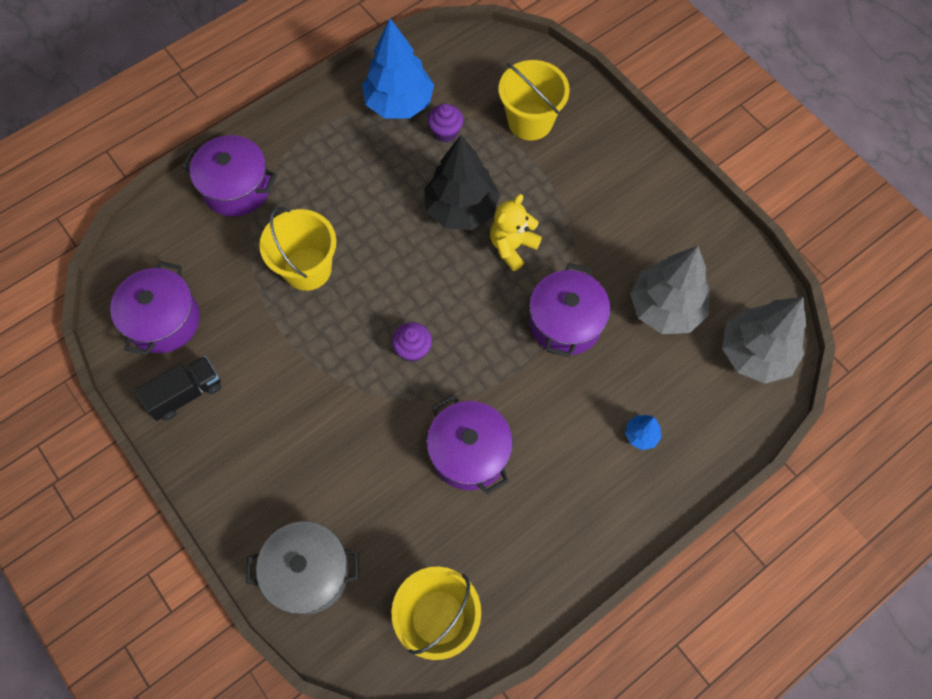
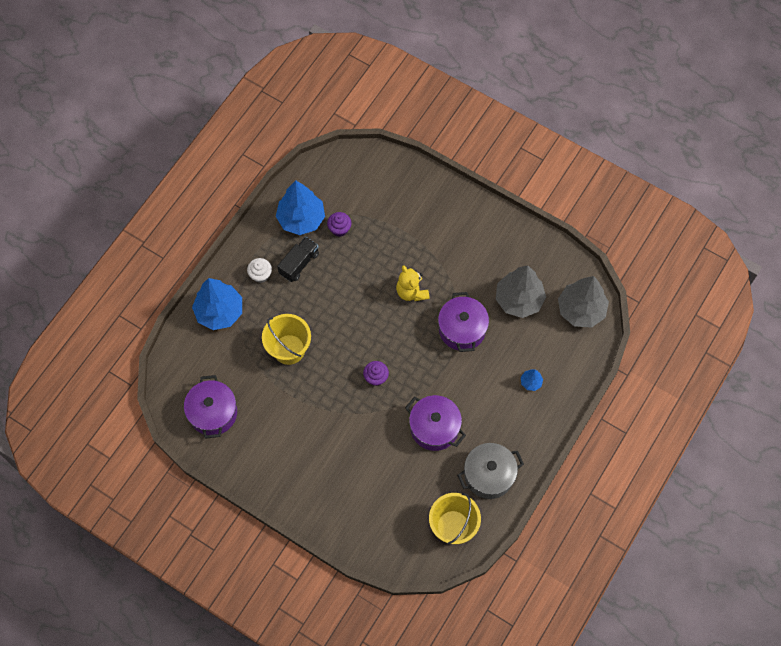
camera: 20 degrees left, 0 degrees up
(186, 394) = (248, 453): black truck -> black truck (299, 263)
(237, 188) = (220, 312): purple pot -> blue tree
(309, 572) = (368, 528): grey pot -> grey pot (489, 475)
(313, 158) = (260, 275): none -> white cupcake
(461, 209) = (370, 278): black tree -> none
(512, 246) = (411, 292): yellow teddy bear -> yellow teddy bear turned 45 degrees counterclockwise
(530, 121) = (391, 204): yellow bucket -> none

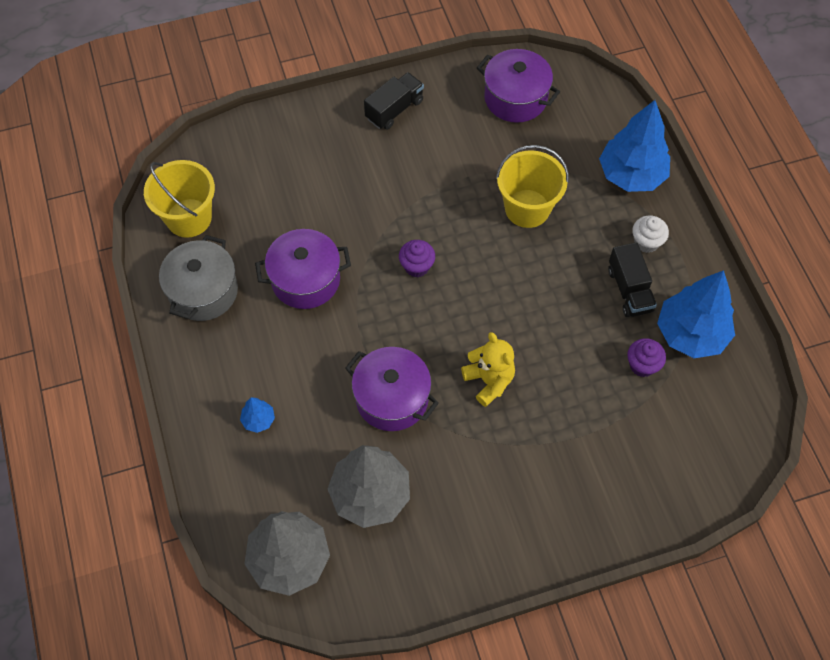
camera: 130 degrees right, 5 degrees down
(279, 475) = (394, 109): none -> black truck
(411, 292) = (489, 381): yellow teddy bear -> yellow teddy bear turned 45 degrees clockwise

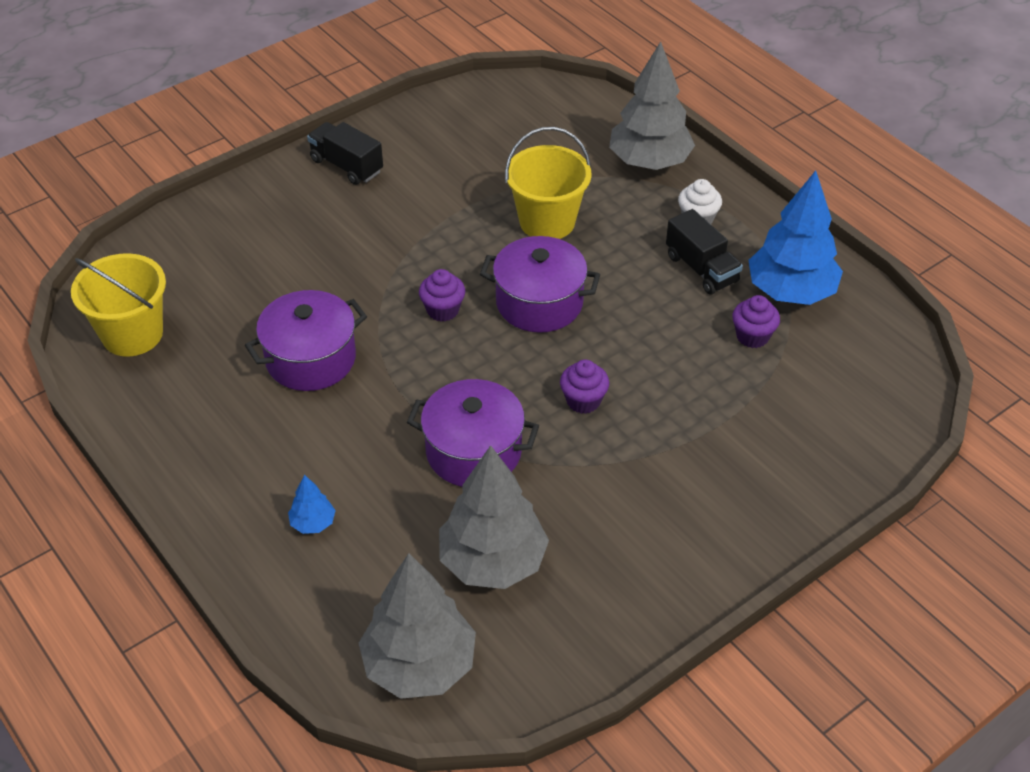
camera: 20 degrees left, 15 degrees down
(203, 291) = (183, 406): grey pot -> none
(394, 109) = (346, 166): black truck -> black truck turned 75 degrees counterclockwise
(489, 381) = (583, 401): yellow teddy bear -> purple cupcake
(515, 98) = (484, 123): purple pot -> purple pot (539, 303)
(631, 175) = (649, 162): blue tree -> grey tree

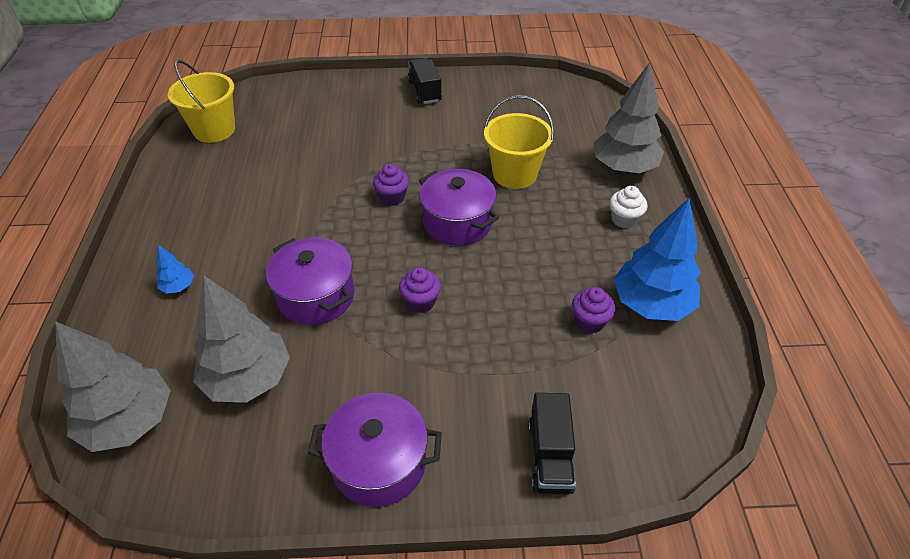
camera: 35 degrees right, 0 degrees up
(311, 359) = (286, 188): purple pot -> purple pot (379, 463)
(701, 269) = (595, 254): black truck -> black truck (550, 456)

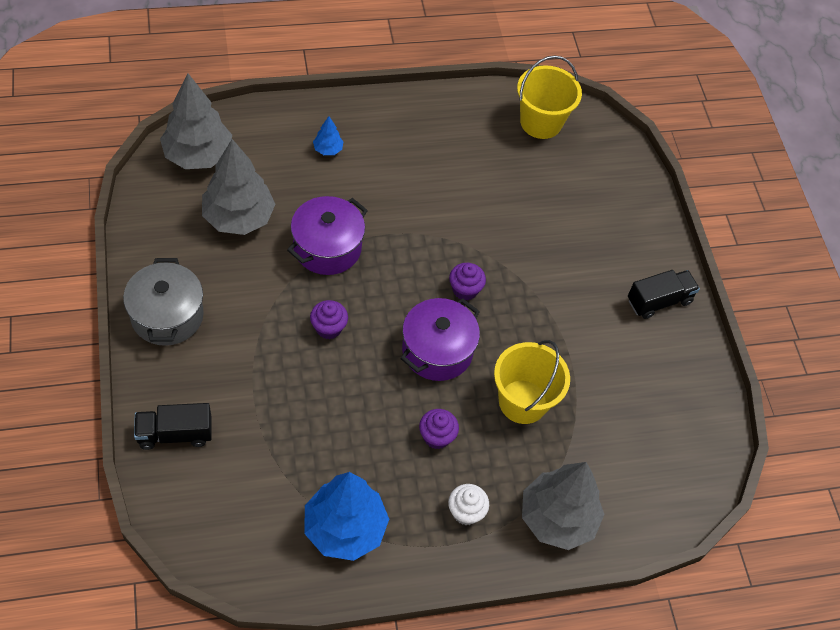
camera: 75 degrees right, 10 degrees up
(379, 463) = (167, 316): purple pot -> grey pot
(589, 321) = (317, 470): purple cupcake -> purple cupcake (436, 437)

